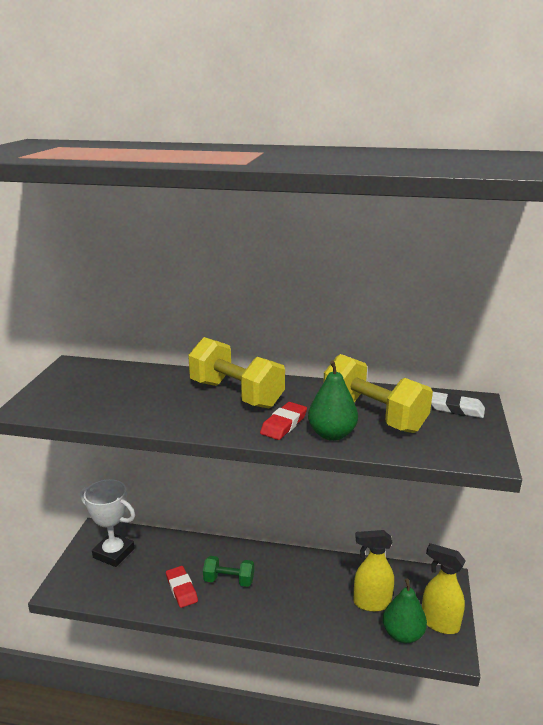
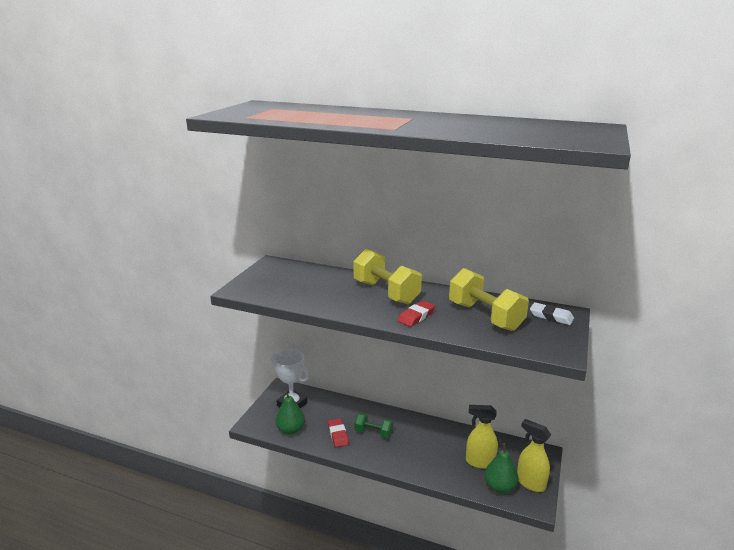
camera: 10 degrees right, 0 degrees up
(332, 434) = (450, 326): green pear -> green pear (290, 430)

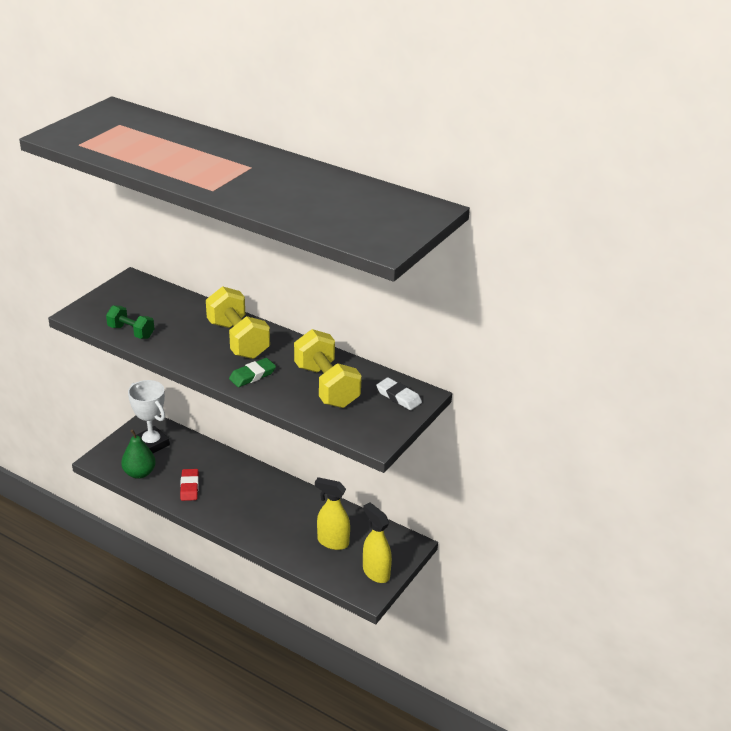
camera: 10 degrees right, 10 degrees up
(373, 433) = (230, 491): green dumbbell -> green dumbbell (131, 332)
(416, 316) = (252, 375): red eraser -> green eraser
(499, 487) = (339, 571): green pear -> none

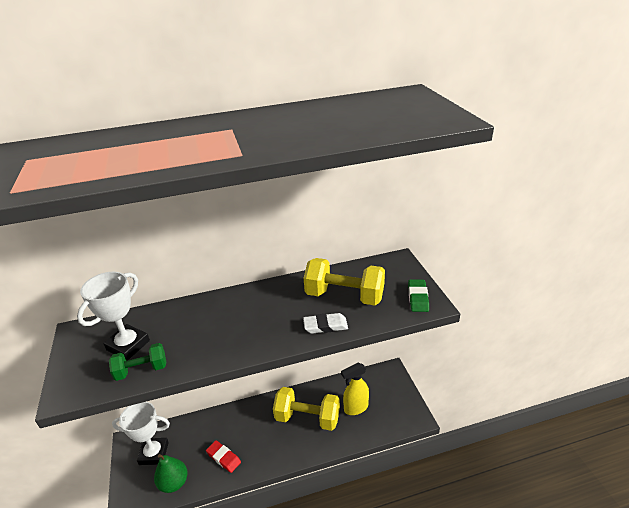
camera: 45 degrees left, 0 degrees up
(146, 311) = (128, 345): none -> white trophy
(238, 340) = (236, 312): yellow dumbbell -> yellow dumbbell (307, 418)
(252, 375) = (289, 327): green eraser -> green eraser (418, 298)
(376, 572) = (401, 403): yellow spray bottle -> none
(398, 397) = (391, 270): white eraser -> white eraser (325, 326)

